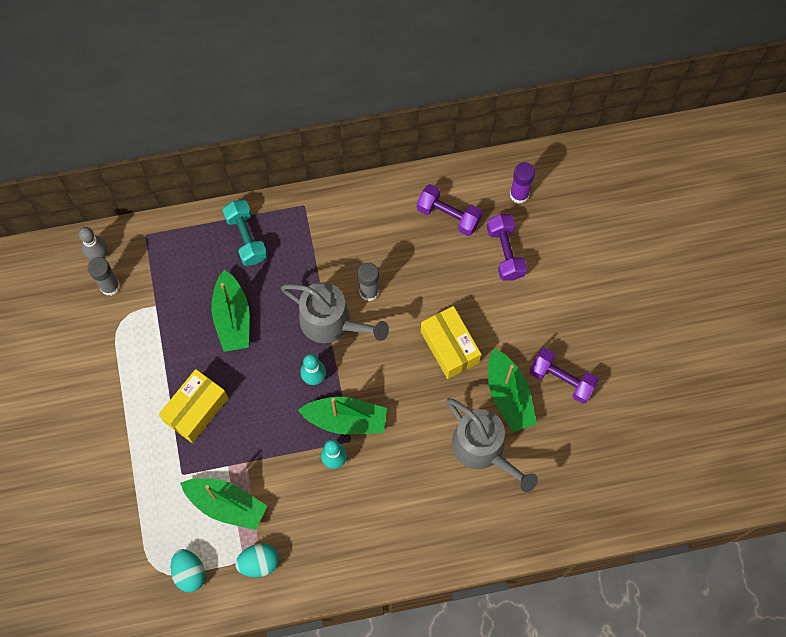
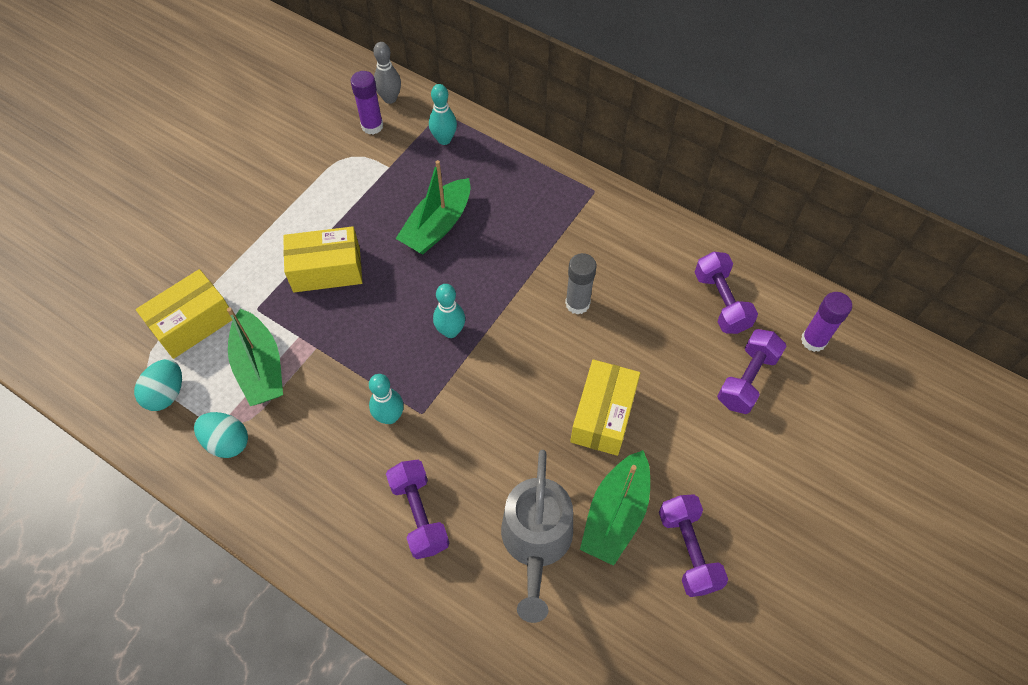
camera: 45 degrees right, 10 degrees down
(110, 286) = (372, 126): grey glue stick -> purple glue stick
(153, 520) = (193, 323): none -> yellow box
(170, 253) = (444, 139): none -> turquoise bowling pin
(246, 238) = (518, 176): turquoise dumbbell -> none
(331, 322) = (516, 300): grey watering can -> none
(346, 420) = (438, 391): green boat -> none
(409, 495) = (419, 514): none -> purple dumbbell

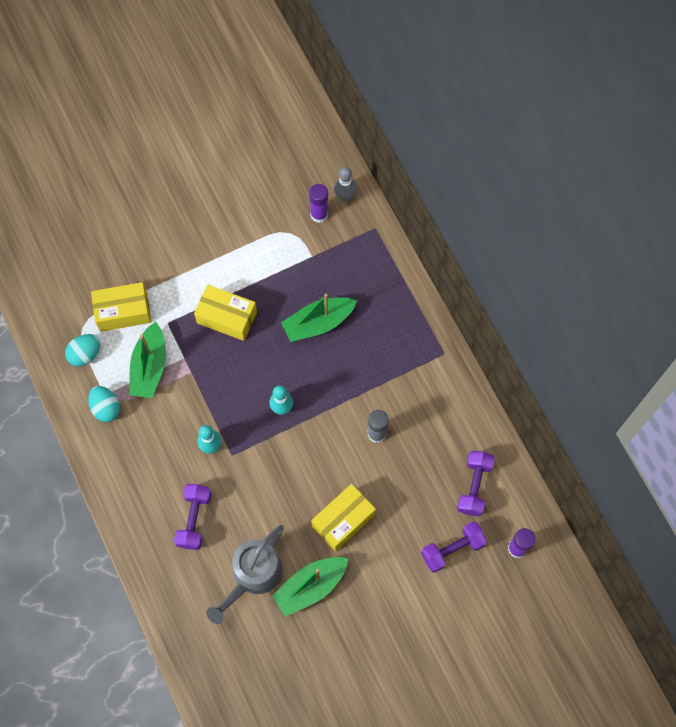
camera: 30 degrees right, 10 degrees up
(444, 139) = (363, 253): turquoise bowling pin -> none
(688, 550) = (339, 633): purple dumbbell -> none

